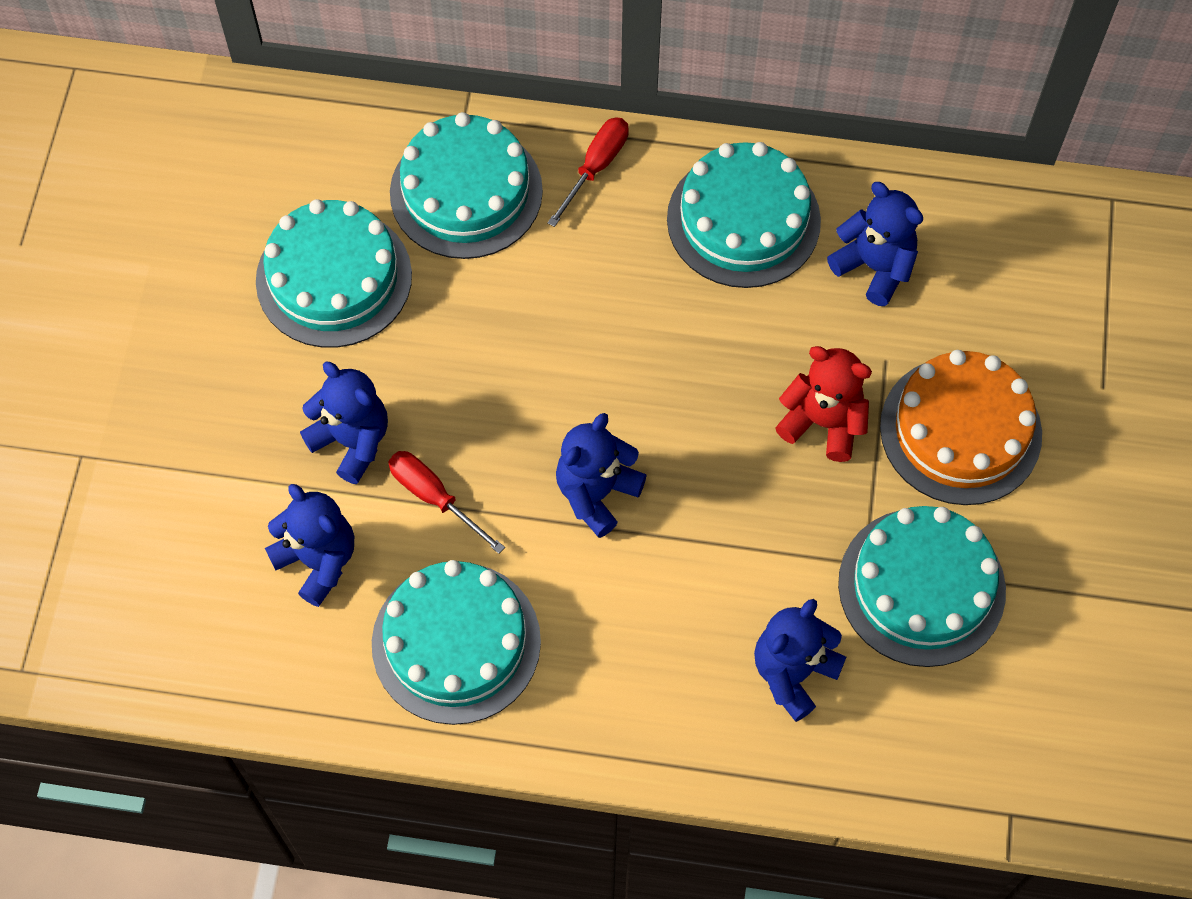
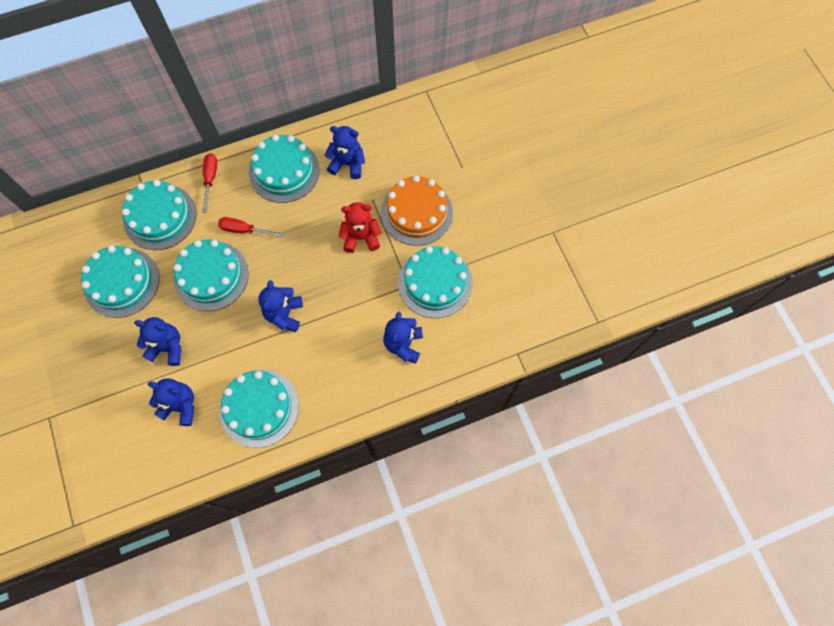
camera: 30 degrees left, 5 degrees up
(434, 497) = (216, 352): red screwdriver -> red screwdriver (244, 230)
(500, 349) = (211, 276): none -> turquoise cake

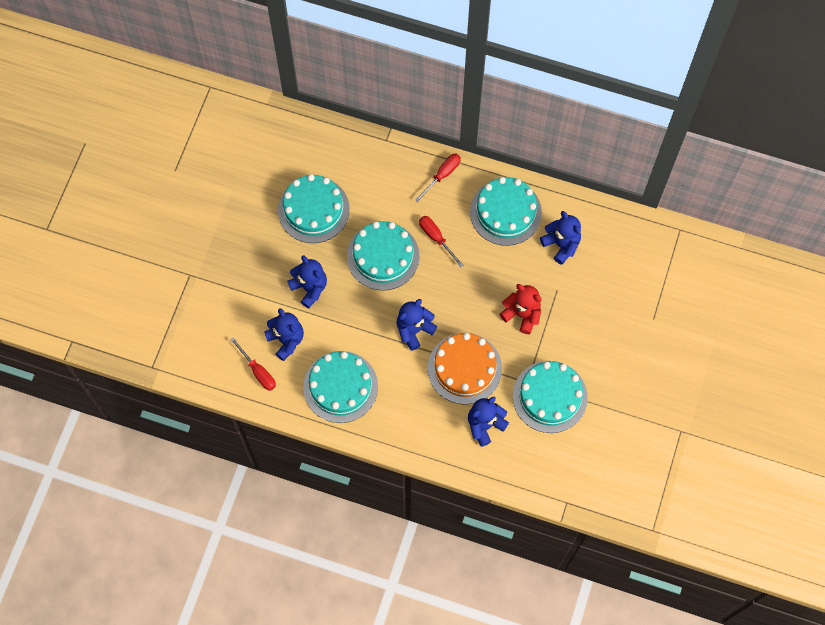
camera: 40 degrees right, 0 degrees up
(160, 217) = (380, 177): turquoise cake -> none
(176, 452) = (258, 371): none -> red screwdriver
(416, 212) = (583, 328): orange cake -> orange cake (464, 368)

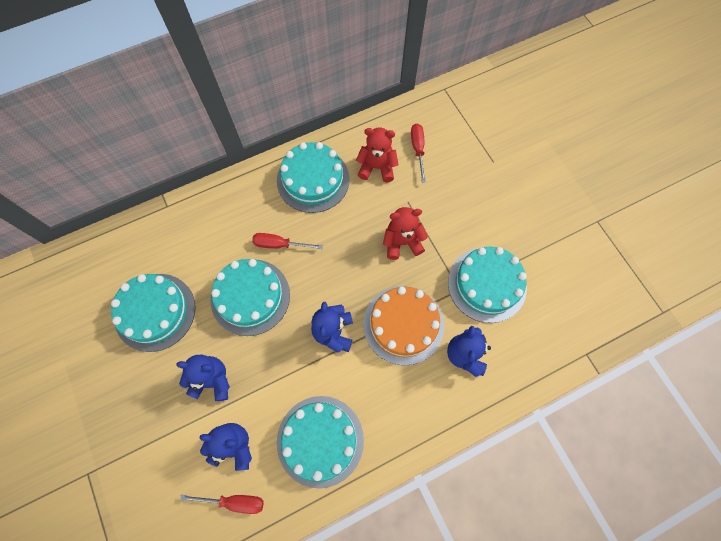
camera: 45 degrees left, 0 degrees up
(442, 175) = (238, 194): red screwdriver -> red screwdriver (418, 149)
(561, 244) = (377, 167): blue teddy bear -> red teddy bear

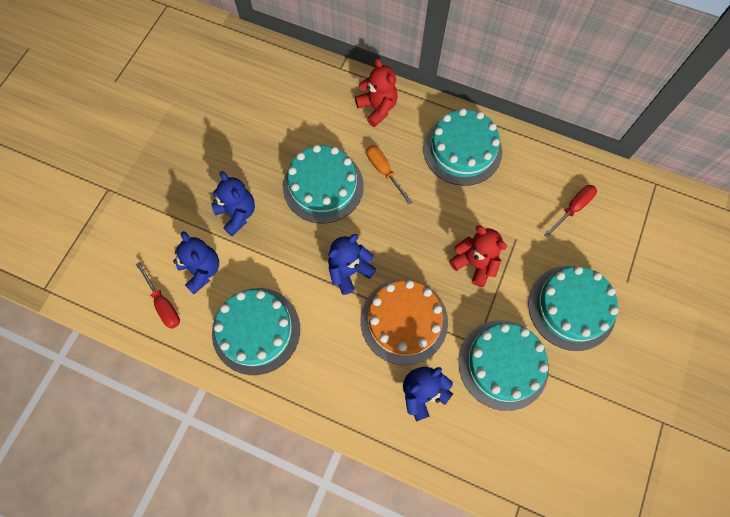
camera: 50 degrees right, 0 degrees up
(155, 312) = (254, 131): turquoise cake -> turquoise cake (571, 307)
(279, 244) = (384, 171): red screwdriver -> orange screwdriver
(377, 167) = (522, 189): red teddy bear -> red teddy bear (377, 108)

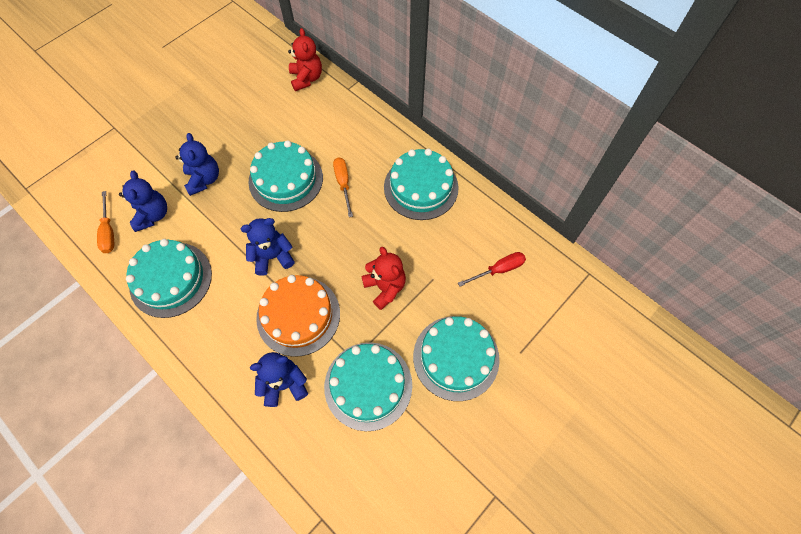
camera: 20 degrees right, 5 degrees down
(163, 304) = (109, 232): red screwdriver -> orange screwdriver
(377, 108) = (363, 130): red teddy bear -> red teddy bear (306, 78)

